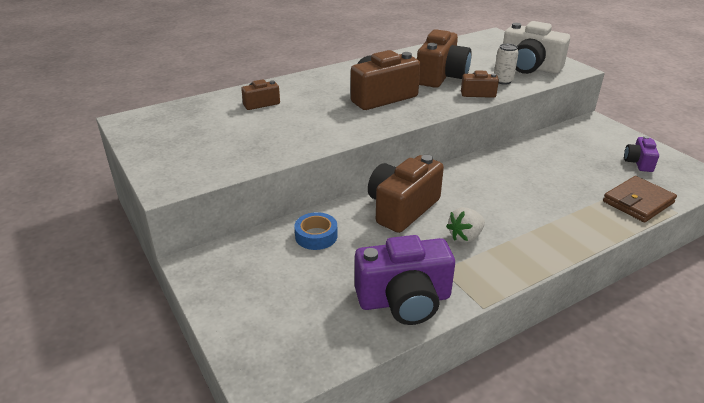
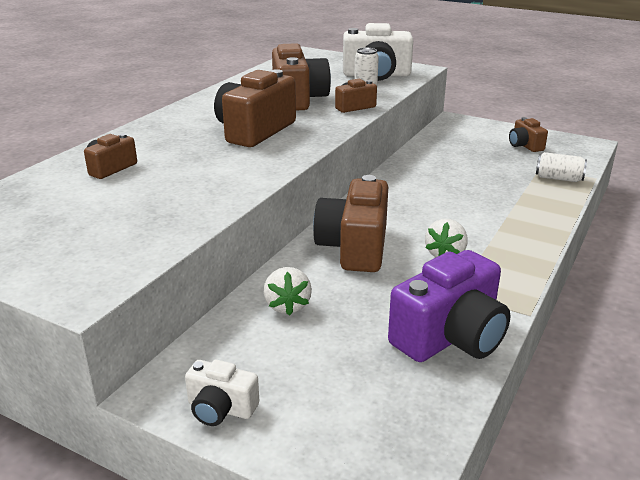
camera: 30 degrees left, 5 degrees down
(217, 288) = (220, 408): none -> white camera
(316, 236) = (287, 306): blue tape -> white strawberry
(638, 162) = (525, 145): purple camera -> brown camera
(638, 202) = (558, 178): brown wallet -> white can

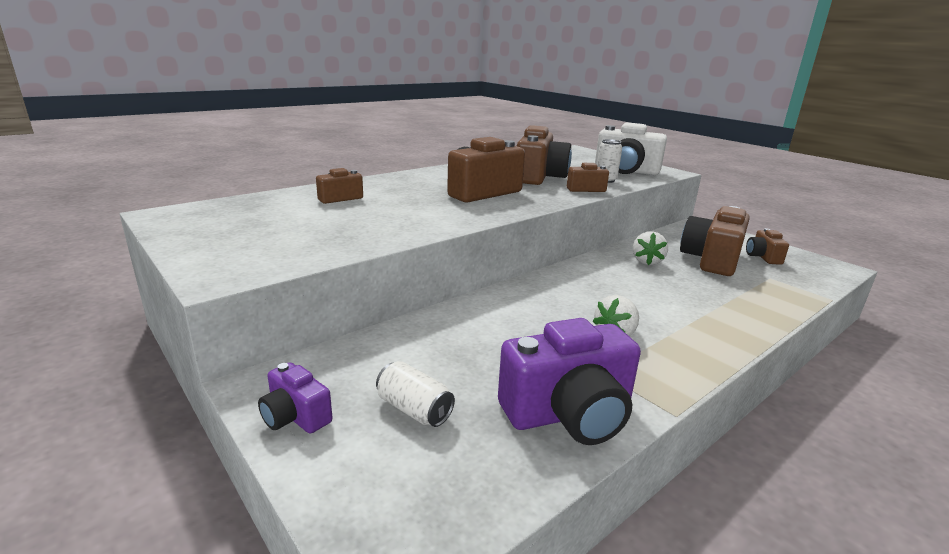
camera: 20 degrees right, 5 degrees down
(220, 408) = (295, 416): white camera -> purple camera
(287, 306) = (427, 343): white strawberry -> white strawberry (646, 261)
(354, 247) = (527, 308): brown camera -> brown camera (711, 260)
(558, 178) = (786, 292): white can -> white can (414, 409)

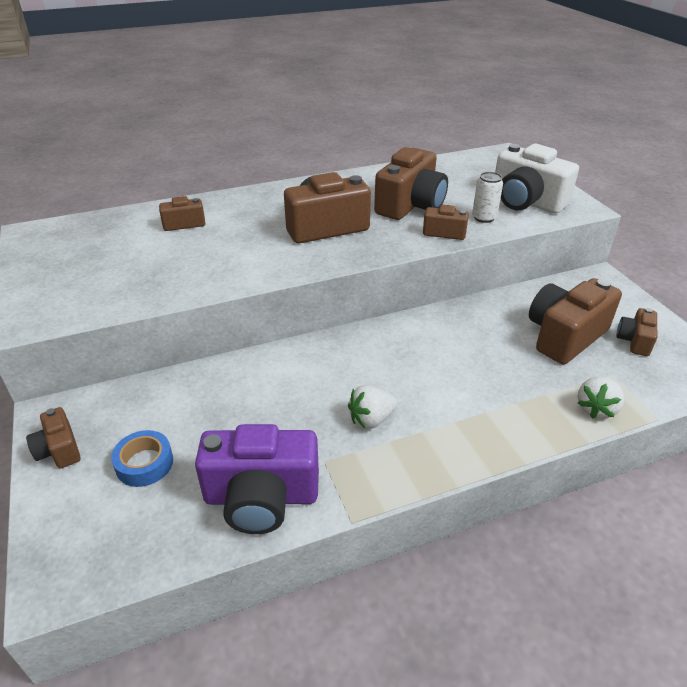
camera: 20 degrees right, 15 degrees up
(295, 416) = (59, 450): purple camera -> brown camera
(414, 409) = (144, 463): white can -> blue tape
(646, 261) = (485, 327): white strawberry -> white strawberry (596, 408)

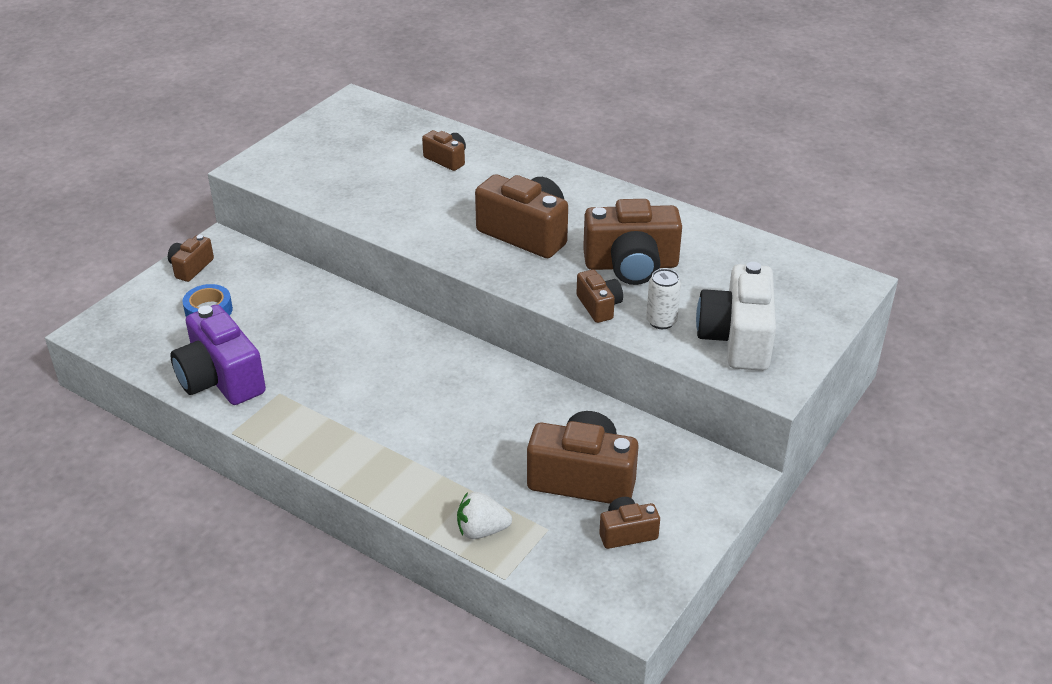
camera: 55 degrees right, 0 degrees up
(371, 419) = (346, 398): white strawberry -> none

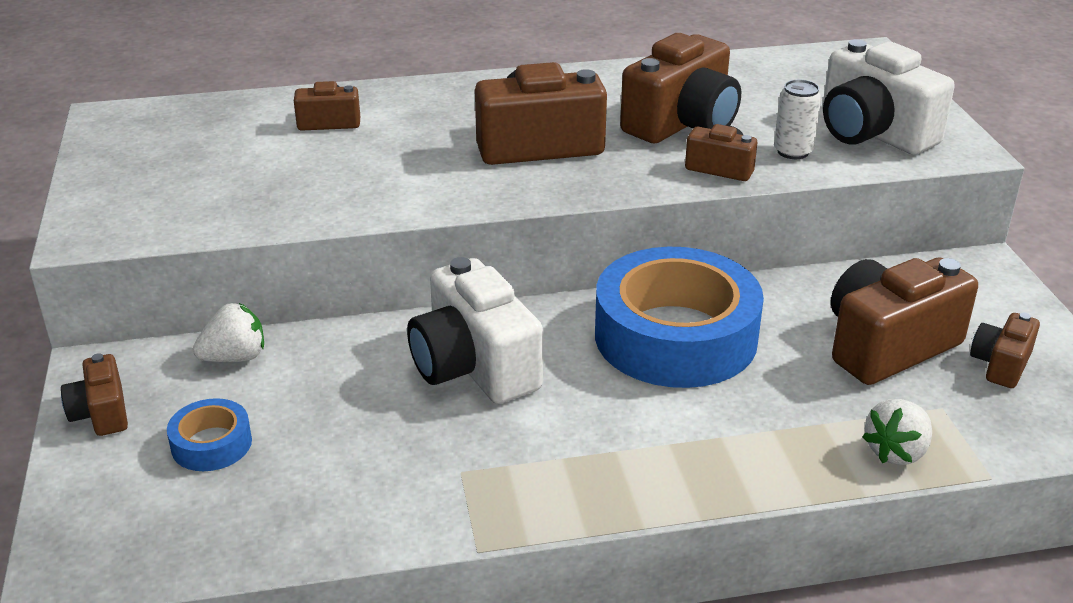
camera: 45 degrees left, 5 degrees down
(220, 379) = (360, 505): purple camera -> none
(275, 274) = (235, 357): none -> white strawberry
(363, 346) = (474, 366): none -> white camera
(482, 396) = (675, 336): none -> blue tape

